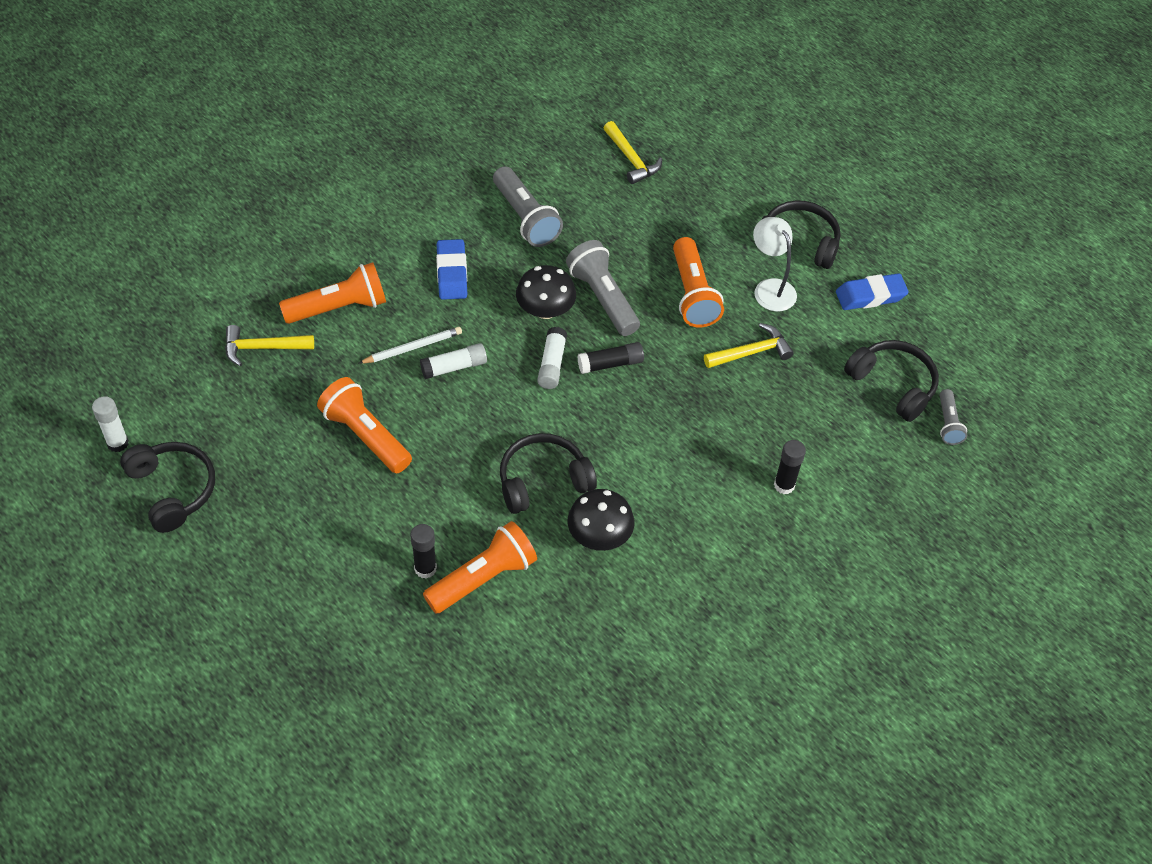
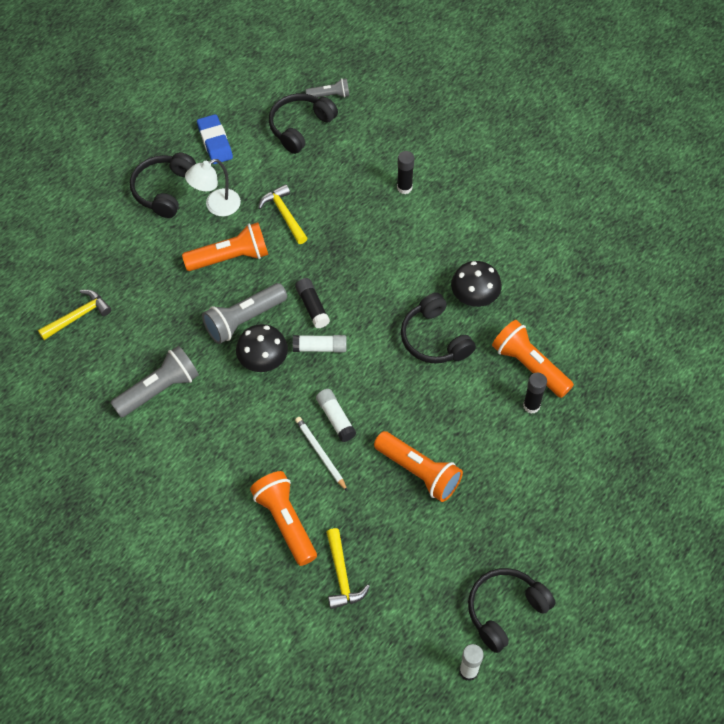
camera: 95 degrees left, 5 degrees up
(365, 436) = (419, 472): orange flashlight -> orange flashlight turned 90 degrees counterclockwise
(452, 273) = (232, 438): blue eraser -> none

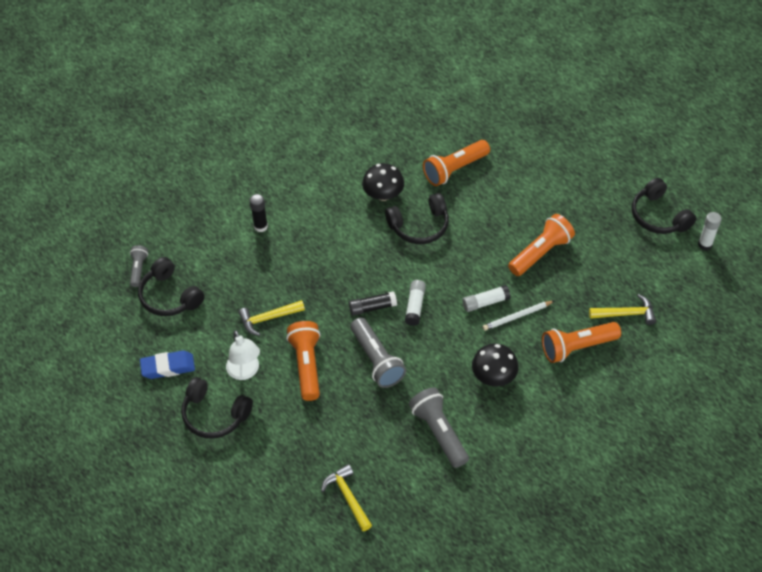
camera: 80 degrees left, 5 degrees down
(263, 360) = (420, 349): black mushroom -> black mushroom (494, 376)
(531, 406) = (490, 174): black glue stick -> none

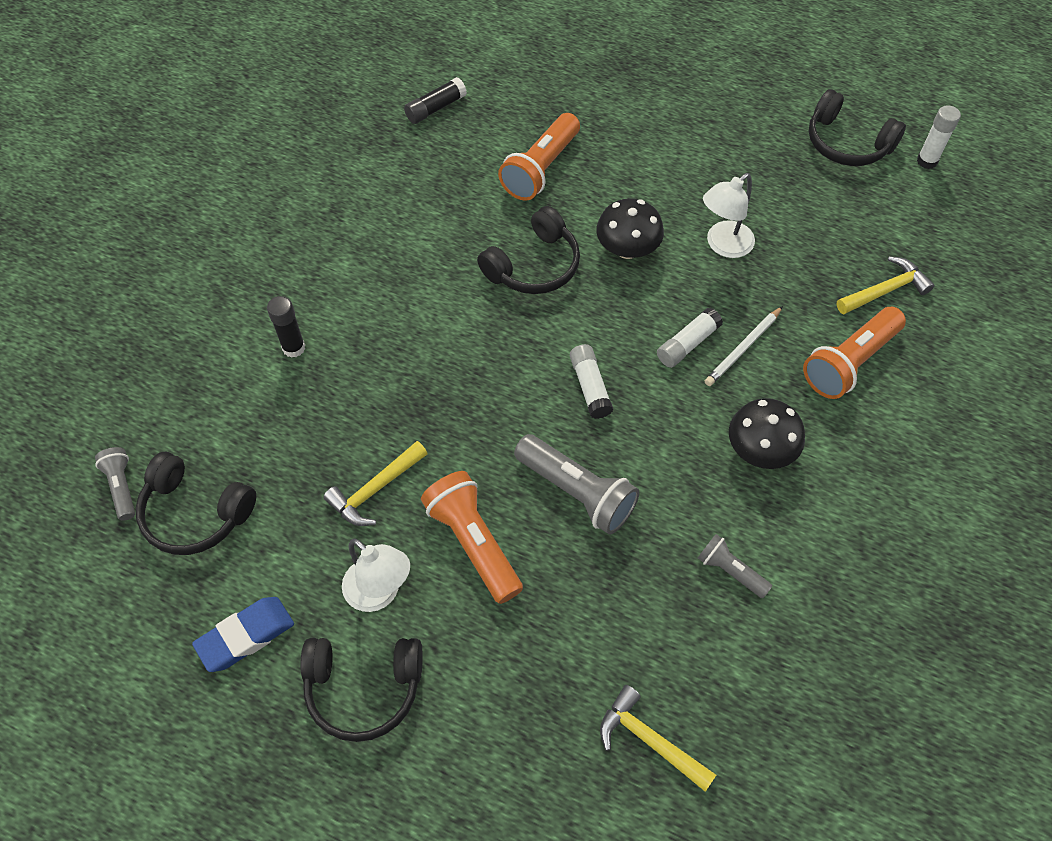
camera: 25 degrees left, 5 degrees up
(372, 307) = (528, 412): black glue stick -> black glue stick (435, 108)
(383, 194) = (457, 237): black mushroom -> black mushroom (627, 249)
(439, 432) = (730, 571): grey flashlight -> grey flashlight, size x0.56
(540, 253) = (723, 245): orange flashlight -> white lamp

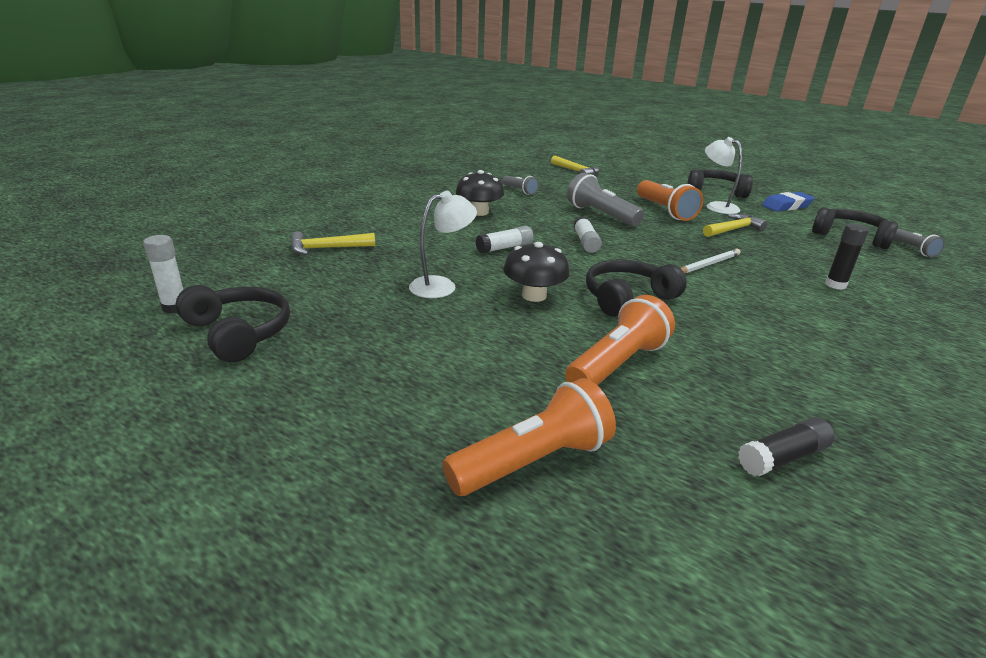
camera: 170 degrees left, 30 degrees down
(743, 348) = (463, 241): white pencil -> white pencil (708, 264)
(849, 362) = (391, 228): orange flashlight -> orange flashlight (532, 461)

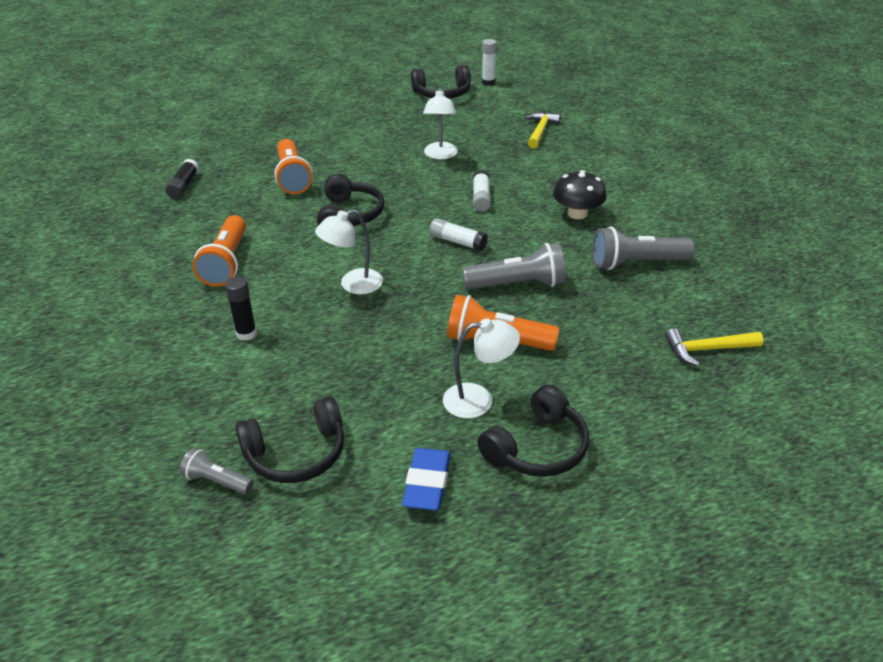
camera: 125 degrees right, 10 degrees up
(519, 190) = (636, 263): grey flashlight -> grey flashlight, size x1.78
(532, 461) = (265, 132): orange flashlight -> orange flashlight (226, 263)
(534, 296) = (392, 181): black mushroom -> none
(708, 264) = (353, 285): white pencil -> white lamp
(733, 230) = (403, 359): yellow hammer -> none

